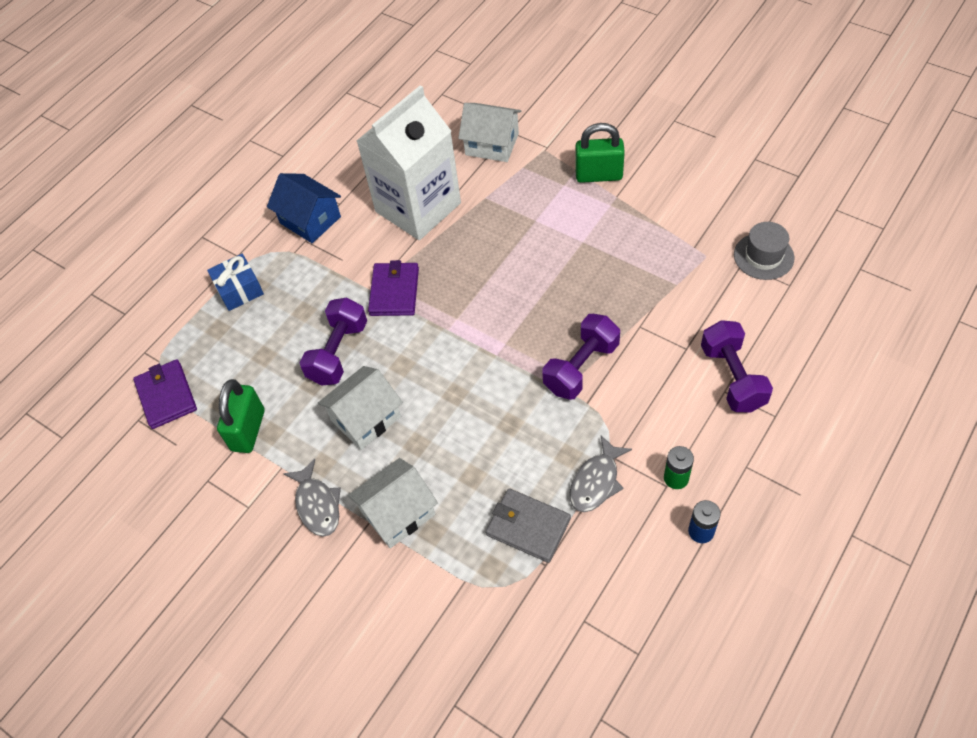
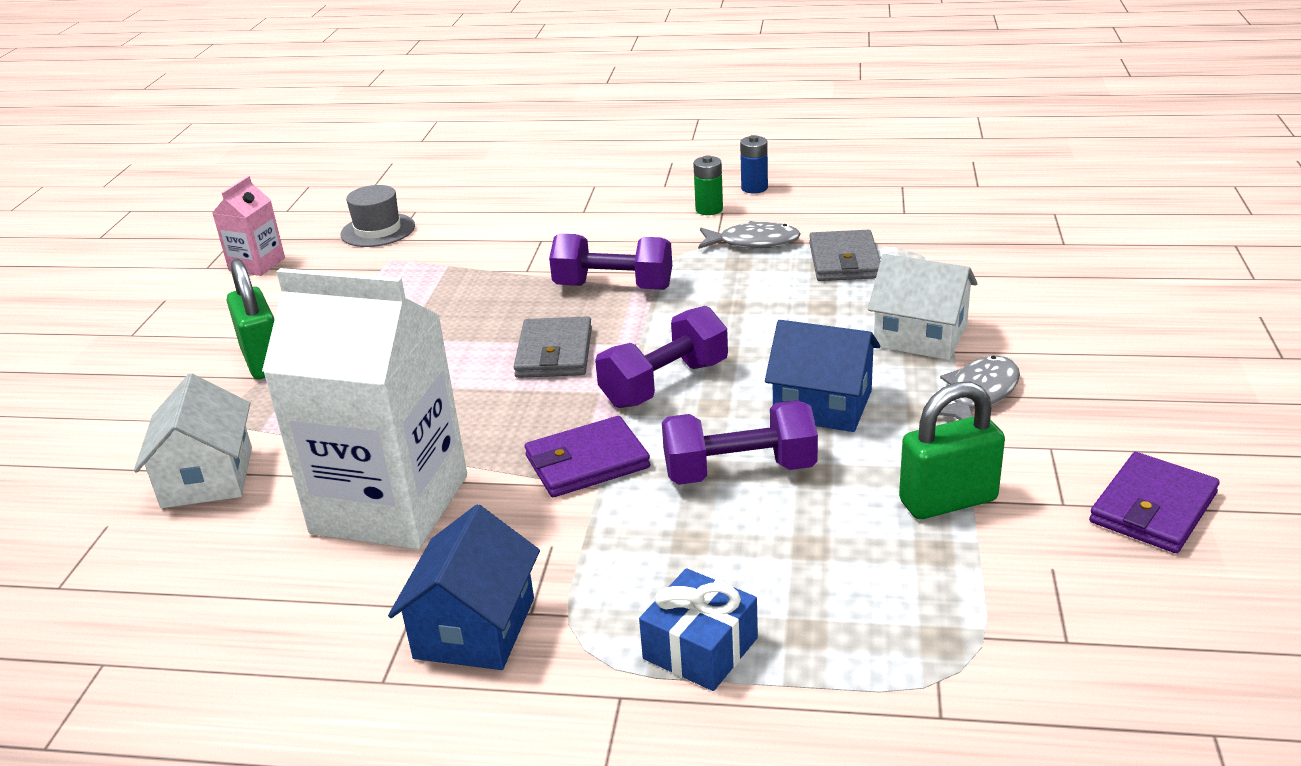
camera: 120 degrees left, 25 degrees down
(166, 396) = (989, 628): purple wallet -> purple wallet (1153, 508)
(365, 418) = (823, 405): white house -> blue house
(515, 309) = (554, 353): none -> grey wallet
(732, 377) = (563, 211): purple dumbbell -> purple dumbbell (664, 384)
(742, 184) = (257, 264): none -> pink carton

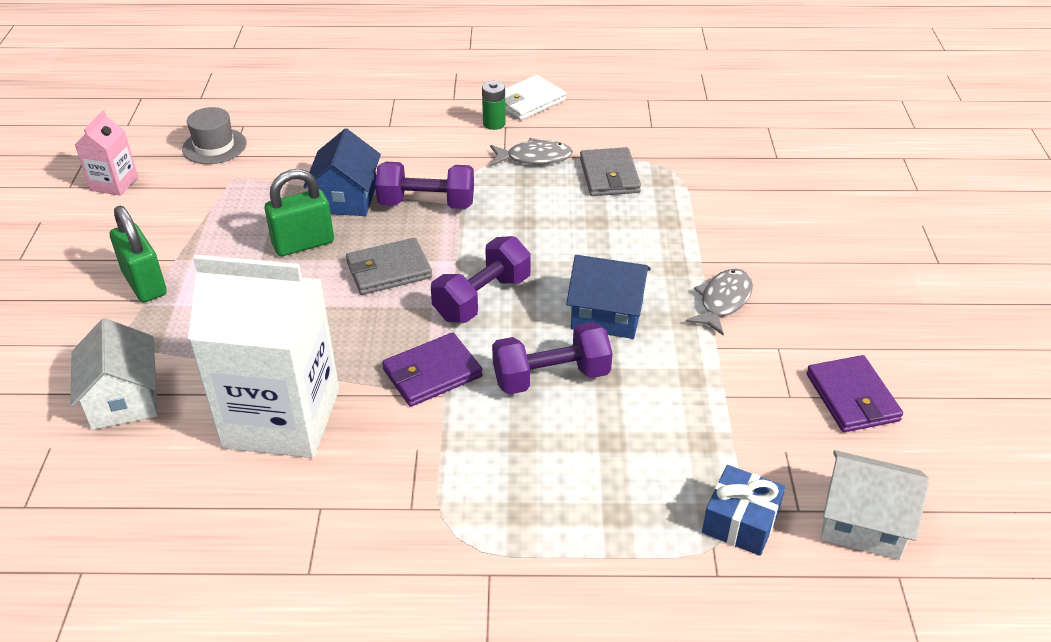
camera: 10 degrees left, 10 degrees up
(475, 628) = (370, 524): blue house -> blue house (346, 198)
(554, 353) = (388, 270): grey wallet -> grey wallet turned 75 degrees clockwise
(700, 648) = (542, 531): blue gift -> blue gift (740, 522)
(754, 188) = (528, 101): blue battery -> white wallet
(920, 336) = (675, 248): white house -> white house (863, 522)
(948, 501) = (707, 397): green padlock -> green padlock (303, 244)
(1153, 508) = (852, 397): purple wallet -> purple wallet turned 45 degrees counterclockwise

